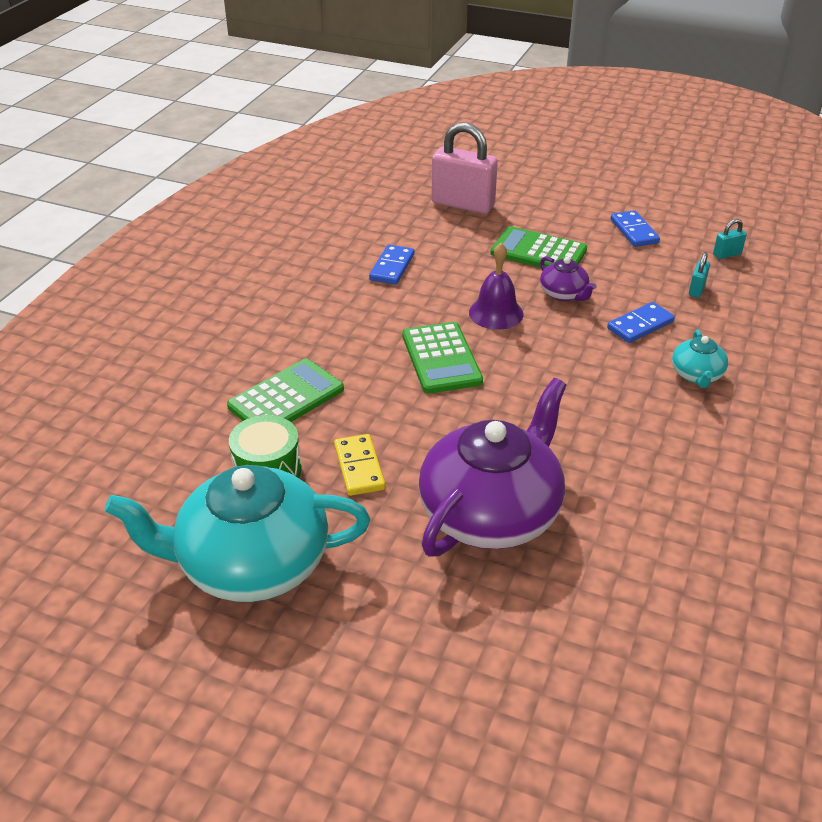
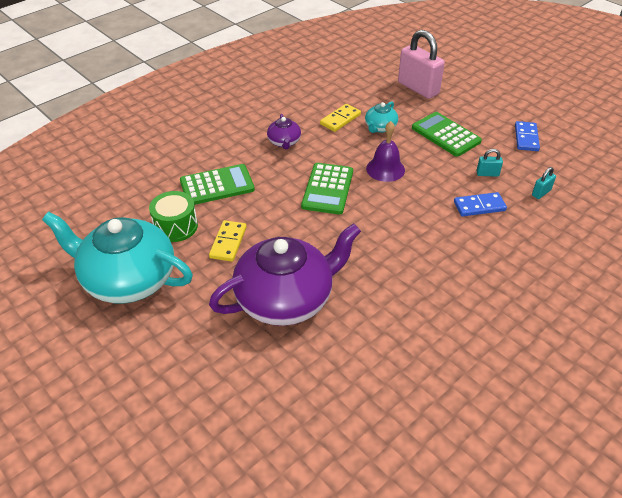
camera: 25 degrees right, 5 degrees up
(392, 267) = (340, 119): blue domino -> yellow domino
(564, 294) = (441, 169): purple teapot -> purple teapot (284, 142)
(696, 375) = (493, 254): turquoise teapot -> turquoise teapot (380, 127)
(727, 254) = (585, 173): turquoise padlock -> turquoise padlock (487, 174)

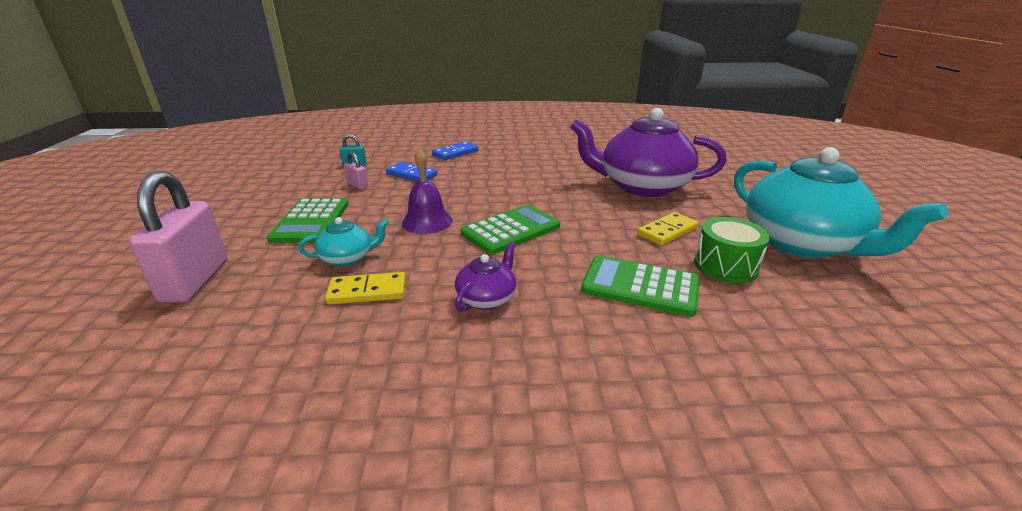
camera: 140 degrees left, 15 degrees down
(487, 174) = (358, 185): turquoise padlock -> pink padlock
(526, 138) = (264, 191): blue domino -> blue domino (455, 153)

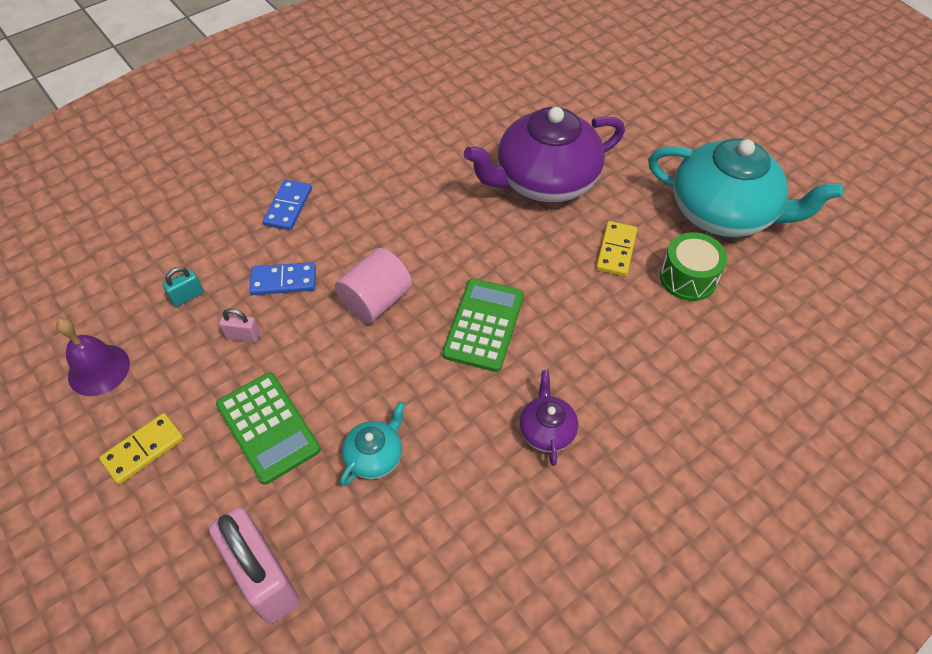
camera: 35 degrees left, 25 degrees up
(367, 291) = (442, 485): yellow domino -> yellow domino (143, 450)
(427, 221) = (391, 357): purple bell -> purple bell (99, 369)
(453, 197) = (376, 301): none -> pink cylinder
(640, 286) = (645, 343): green calculator -> none

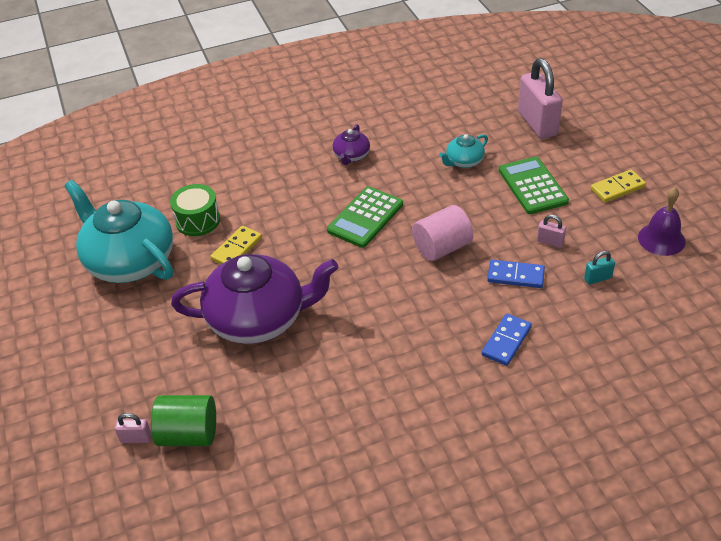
camera: 160 degrees left, 10 degrees down
(547, 83) = (188, 434): none -> green cylinder
(587, 73) = (136, 438): none -> pink padlock

